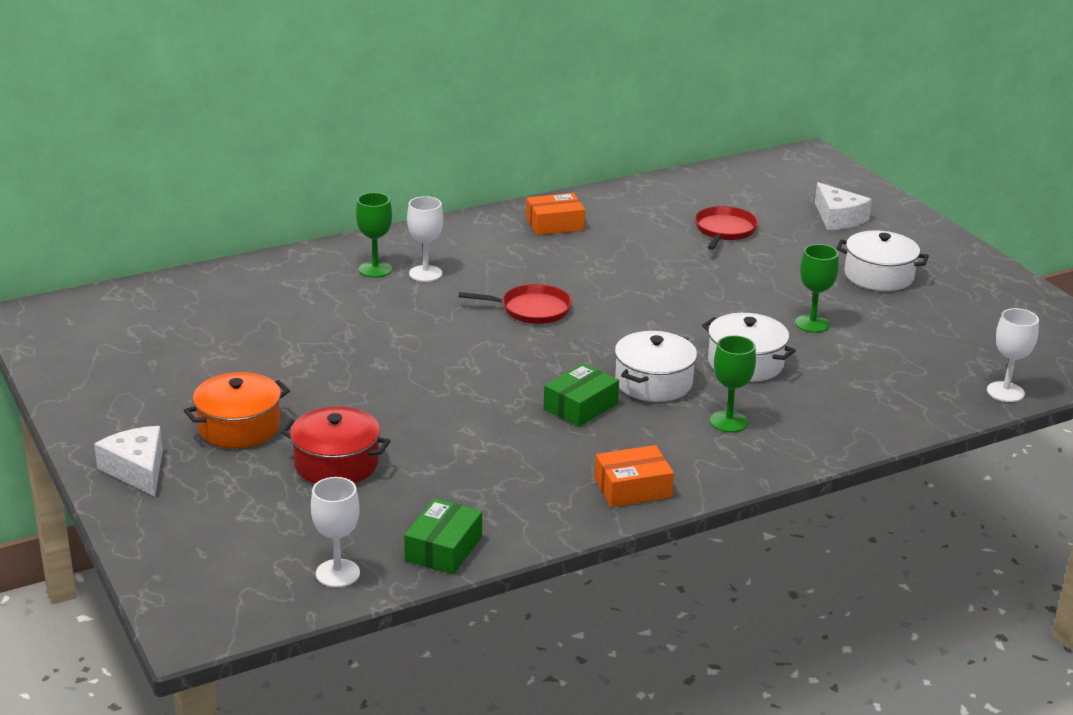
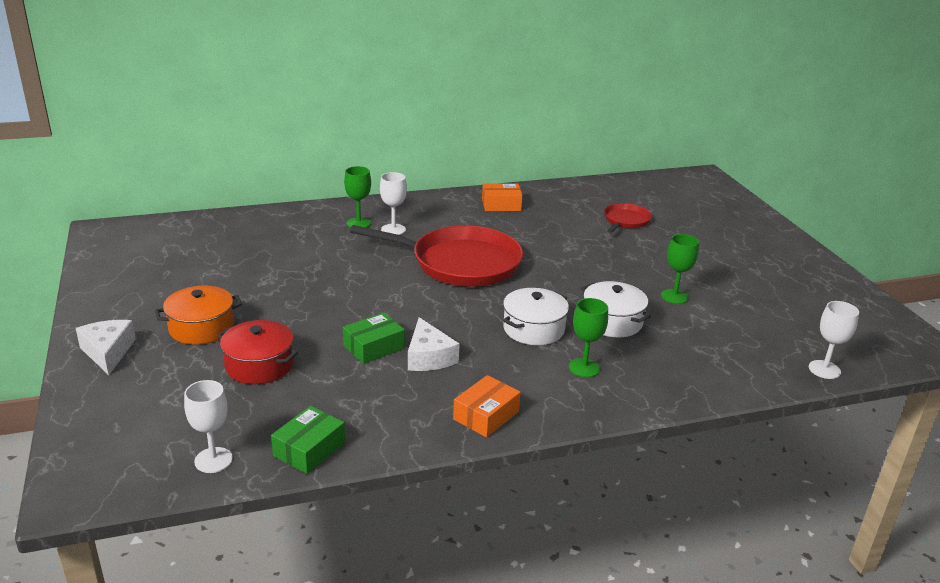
camera: 10 degrees right, 0 degrees up
(531, 309) = (460, 263): red pan -> red pan, size x2.05
(580, 406) = (469, 341): green box -> green box (374, 347)
(632, 488) = (486, 415): orange box -> orange box turned 45 degrees counterclockwise
(838, 218) = (715, 220): white cheese -> white cheese (428, 357)
(878, 276) = (737, 265): white pot -> none

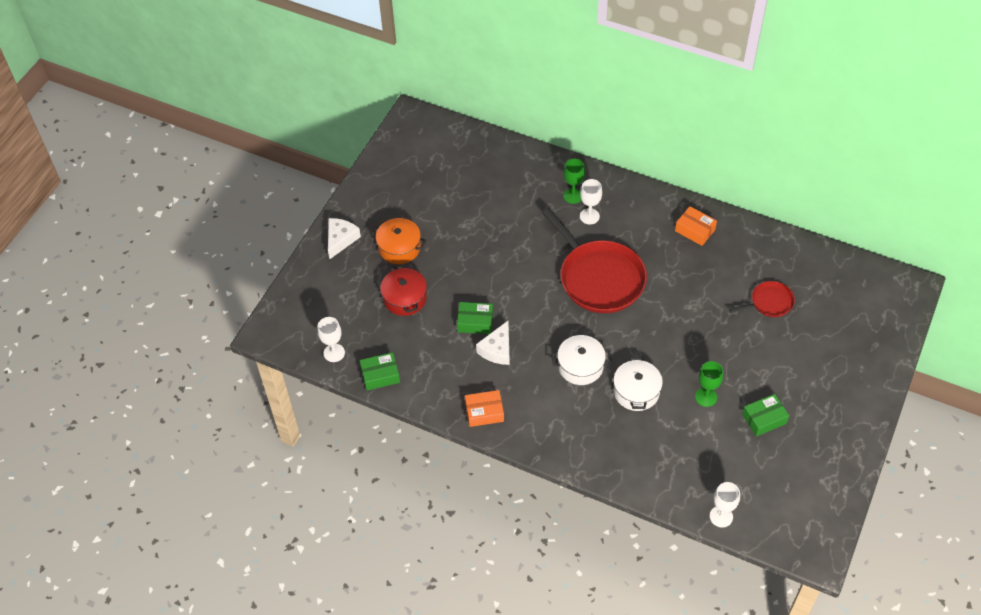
camera: 45 degrees right, 25 degrees up
(584, 368) = (574, 416): green goblet -> none
(740, 288) = (764, 419): none -> green box

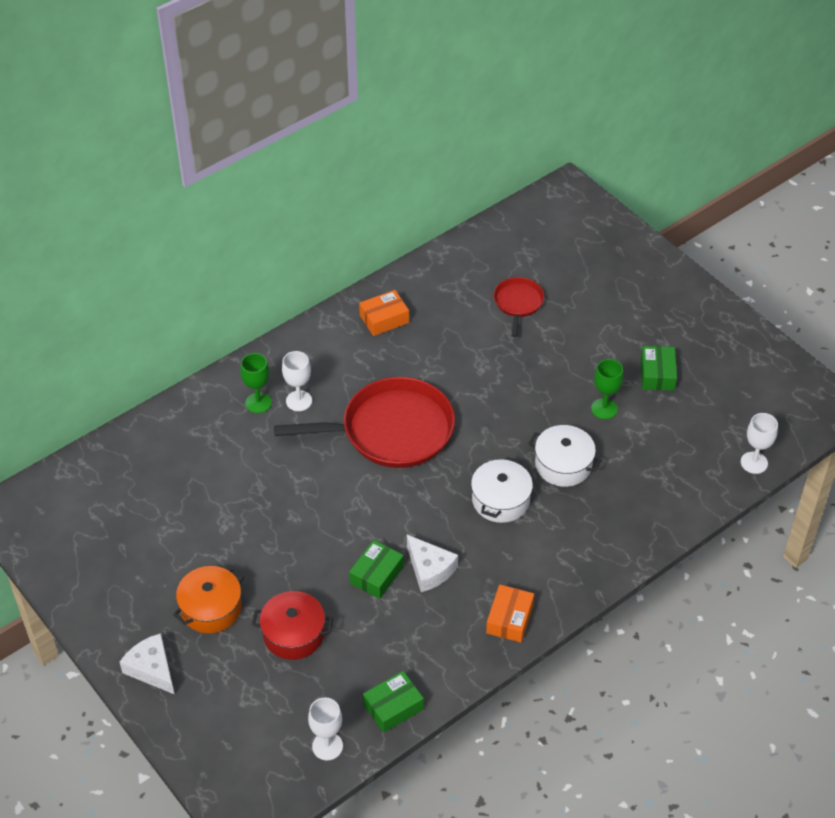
camera: 65 degrees left, 5 degrees down
(380, 375) = (393, 707): green box -> green box turned 45 degrees clockwise

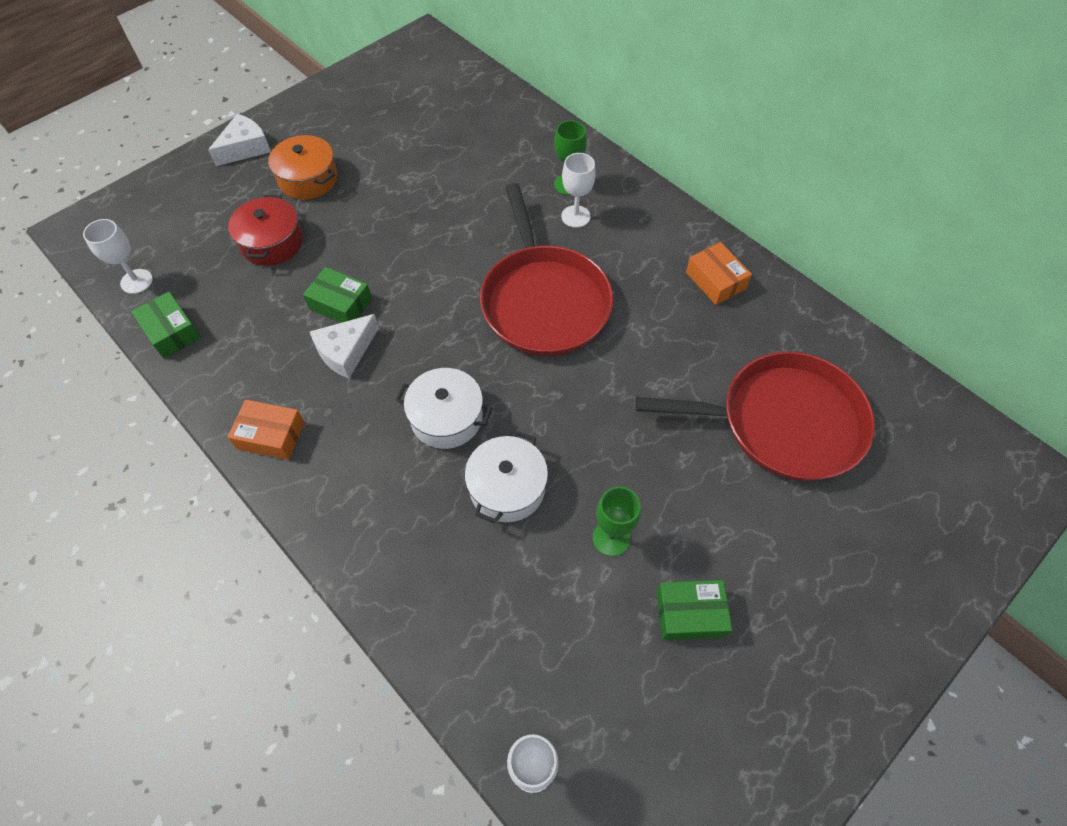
camera: 85 degrees right, 10 degrees up
(518, 303) = (782, 422): red pan -> red pan, size x2.05

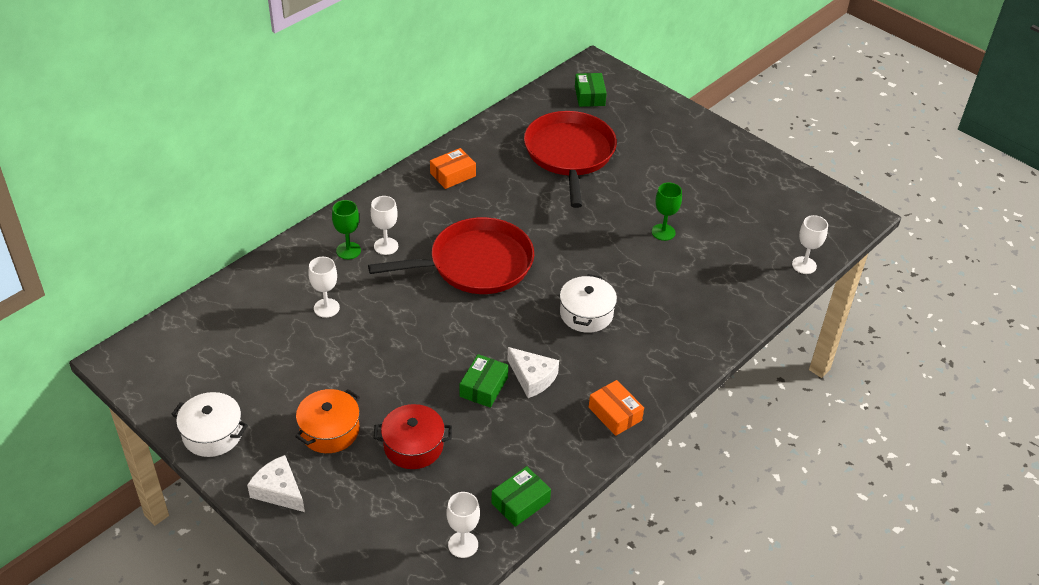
camera: 95 degrees left, 15 degrees down
(271, 435) = (615, 414): orange box -> orange box turned 45 degrees counterclockwise
(478, 170) = (326, 308): none -> white goblet
(507, 487) = (636, 280): white pot -> white pot (212, 434)
(690, 613) = (703, 201): green box -> green box (589, 96)

